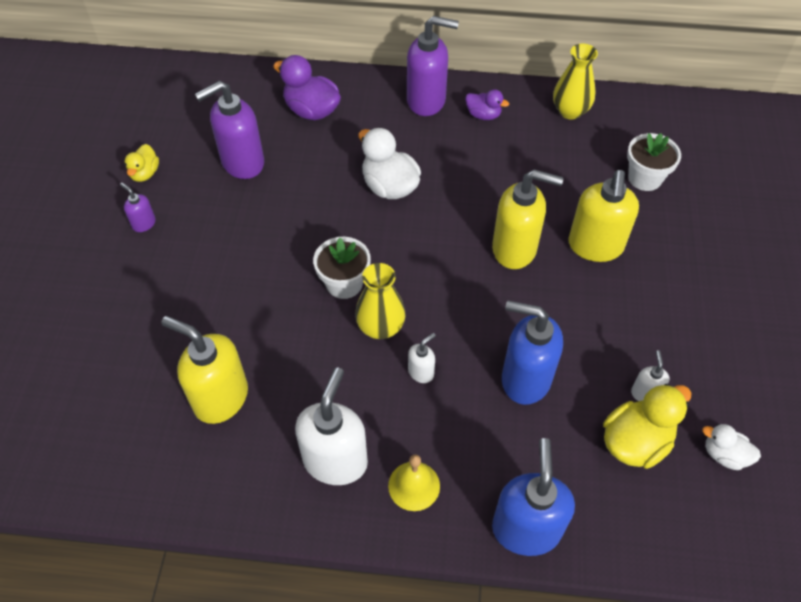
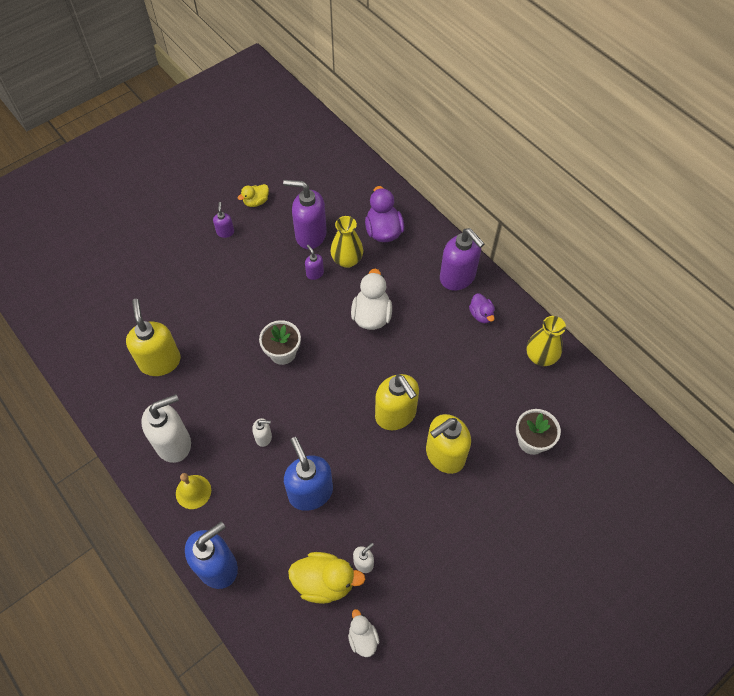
camera: 45 degrees right, 5 degrees up
(289, 192) = (315, 273): none -> purple soap dispenser
(380, 327) = (272, 394): yellow vase -> yellow vase (347, 260)

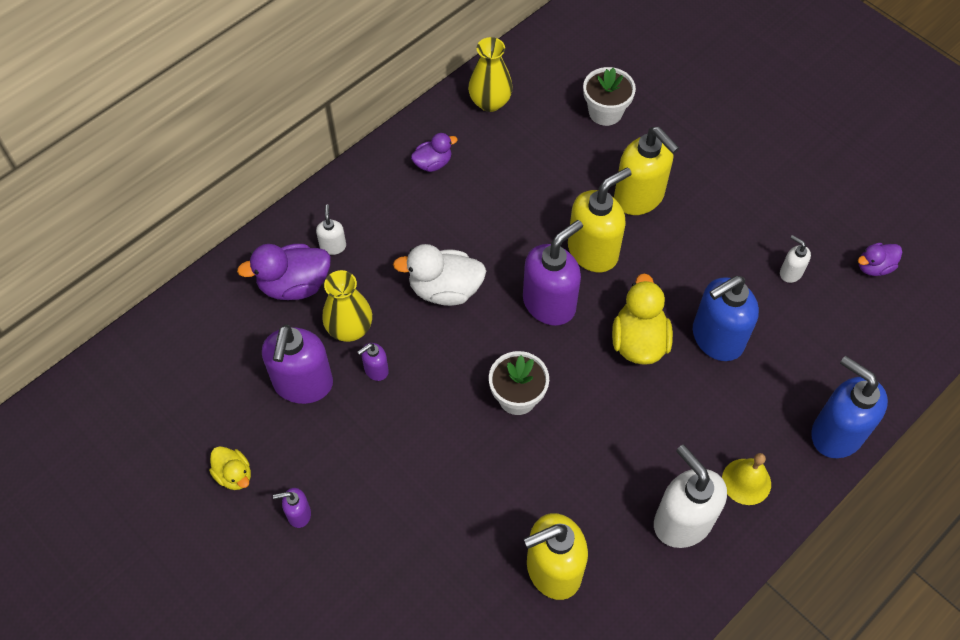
camera: 95 degrees left, 0 degrees up
(264, 437) = (652, 403): white soap dispenser -> white soap dispenser (333, 246)
(324, 582) = (823, 311): yellow duck -> yellow duck (639, 341)
(362, 638) = (874, 267): white duck -> purple duck
(457, 277) = (374, 190): purple soap dispenser -> purple soap dispenser (549, 303)

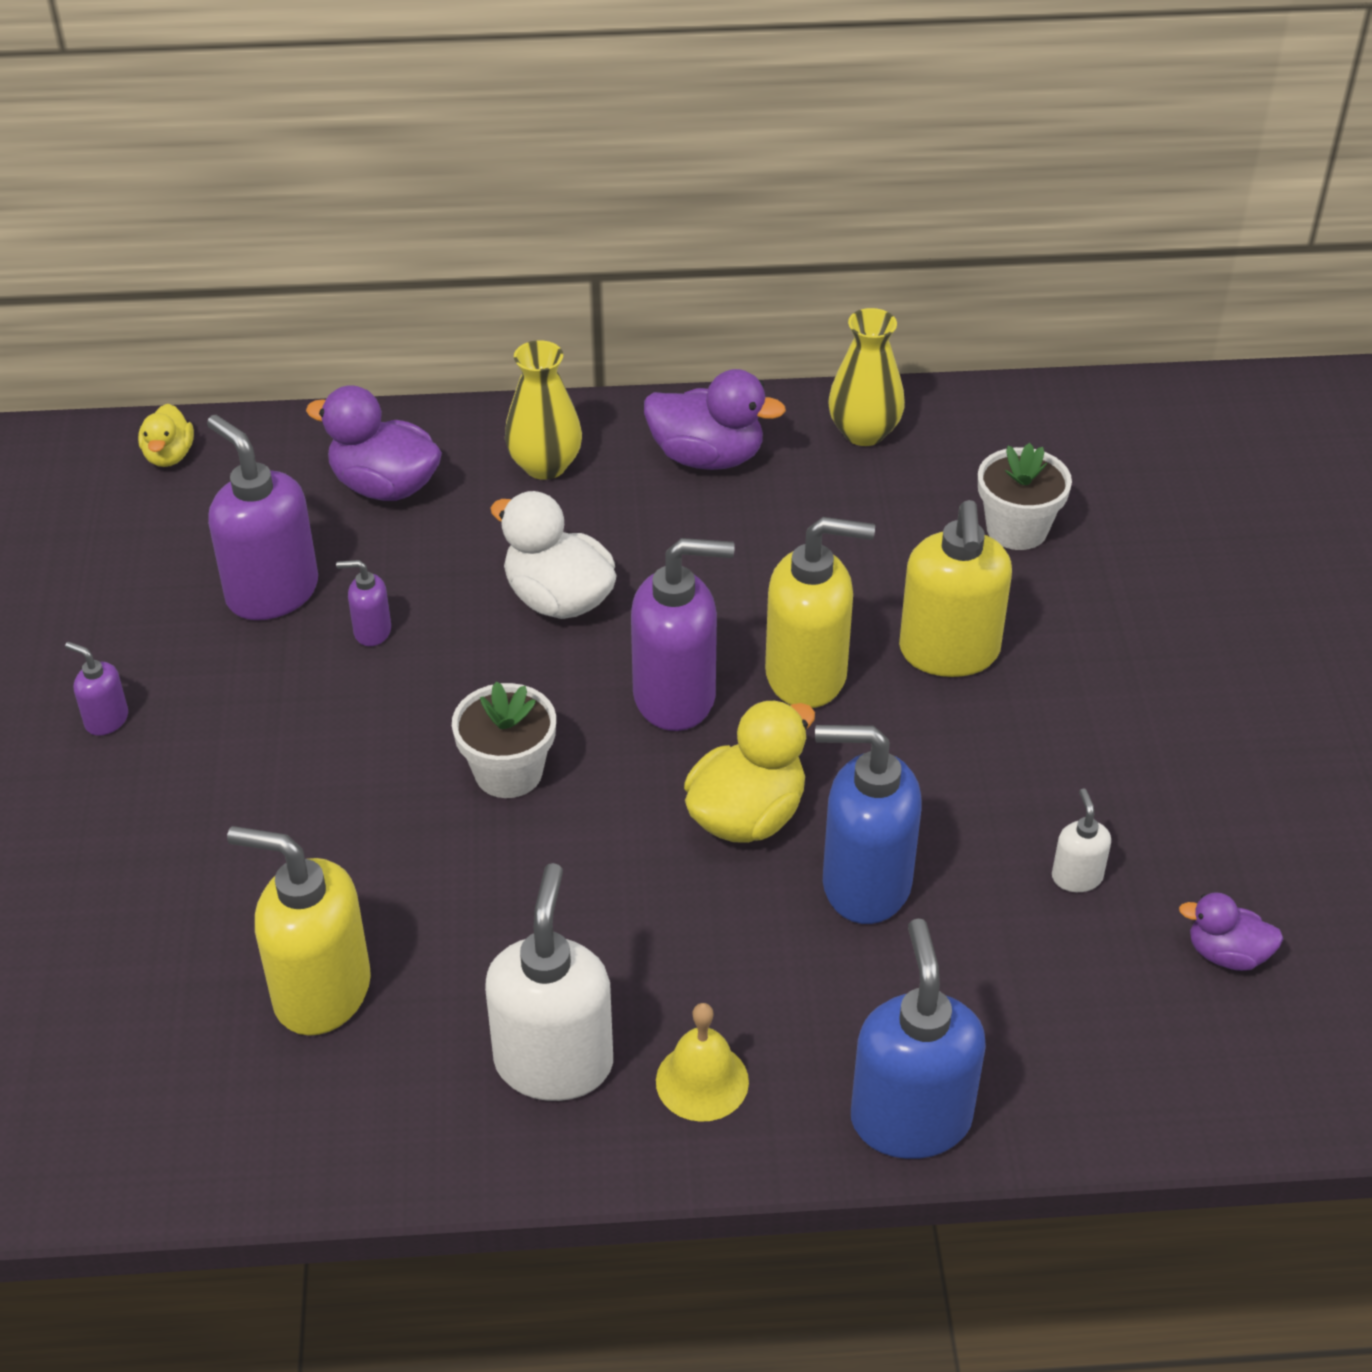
camera: 40 degrees right, 15 degrees down
(234, 475) = (88, 633): yellow duck -> yellow duck (169, 456)
(303, 384) = (272, 592): purple soap dispenser -> purple soap dispenser turned 90 degrees clockwise
(333, 246) = (478, 473): white soap dispenser -> none
(350, 328) = (393, 570): yellow vase -> yellow vase (545, 465)
(433, 163) = (707, 457): purple duck -> purple duck, size x1.71

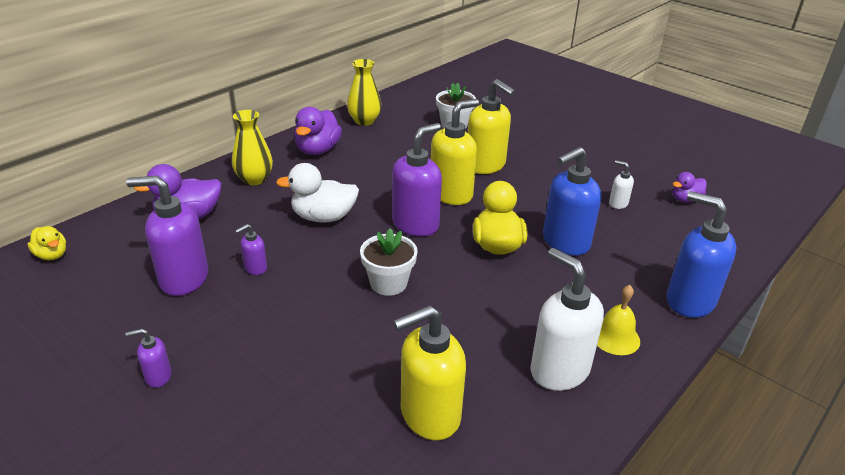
camera: 45 degrees left, 10 degrees down
(707, 457) = (318, 150): purple duck -> purple duck turned 135 degrees clockwise

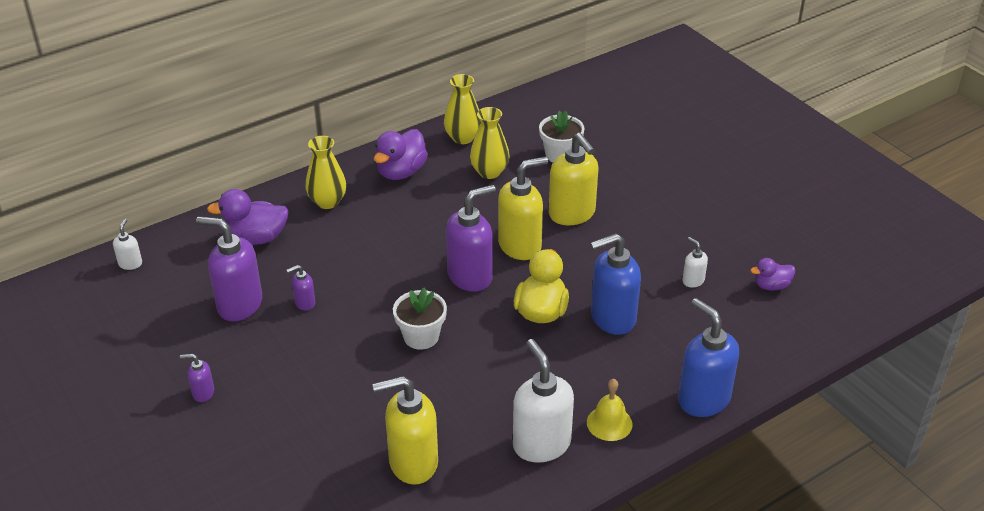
camera: 15 degrees right, 5 degrees up
(52, 255) = (130, 263): yellow duck -> white soap dispenser
(323, 217) = (382, 256): white duck -> none
(398, 142) = (489, 172): none -> yellow vase

